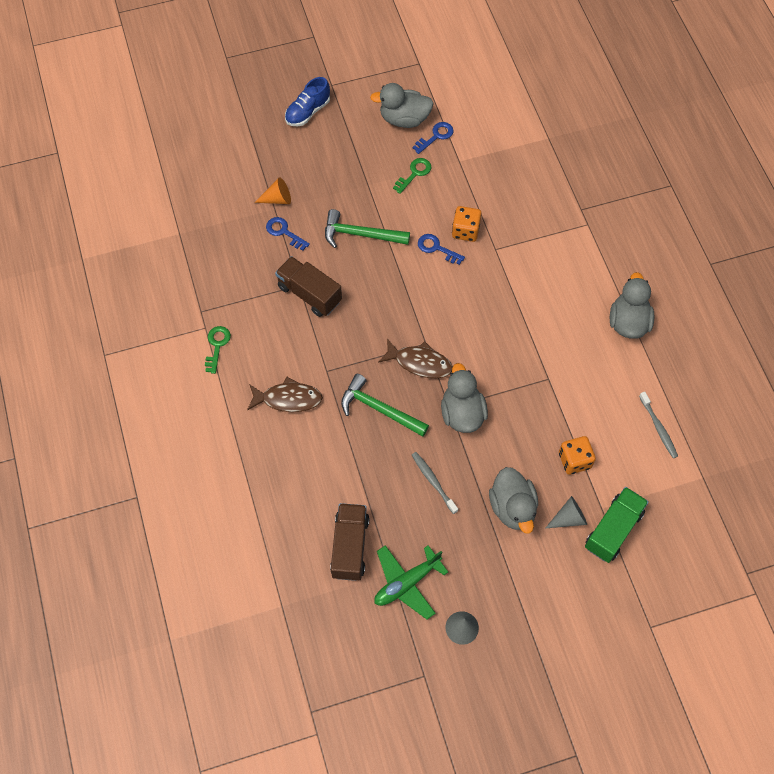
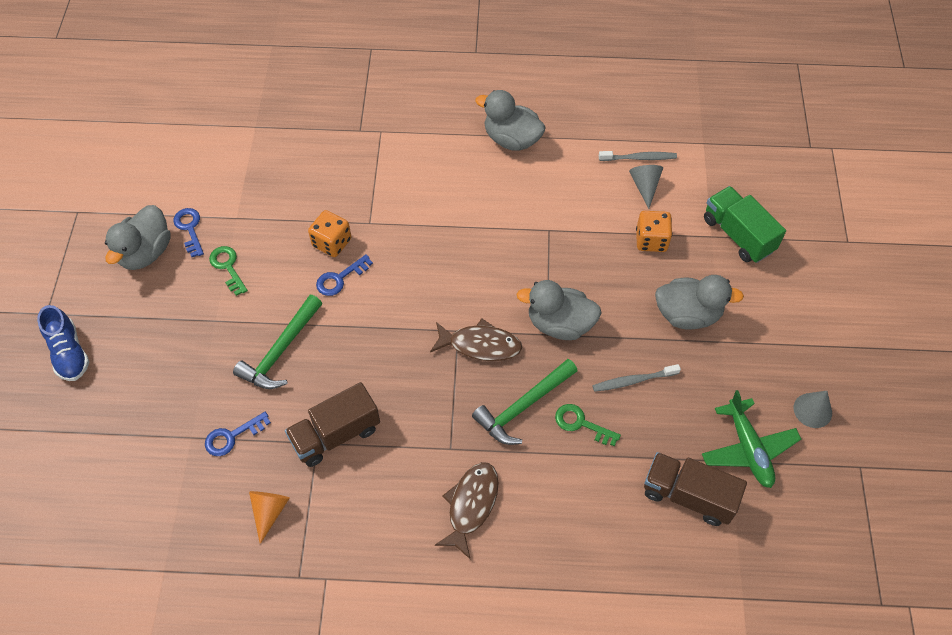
camera: 70 degrees left, 5 degrees down
(217, 345) = (359, 571): green key -> green key (581, 424)
(277, 199) = (179, 429): orange cone -> orange cone (269, 511)
(419, 363) = (480, 345): brown fish -> brown fish turned 60 degrees clockwise
(568, 518) = (714, 268): grey cone -> grey cone (645, 186)

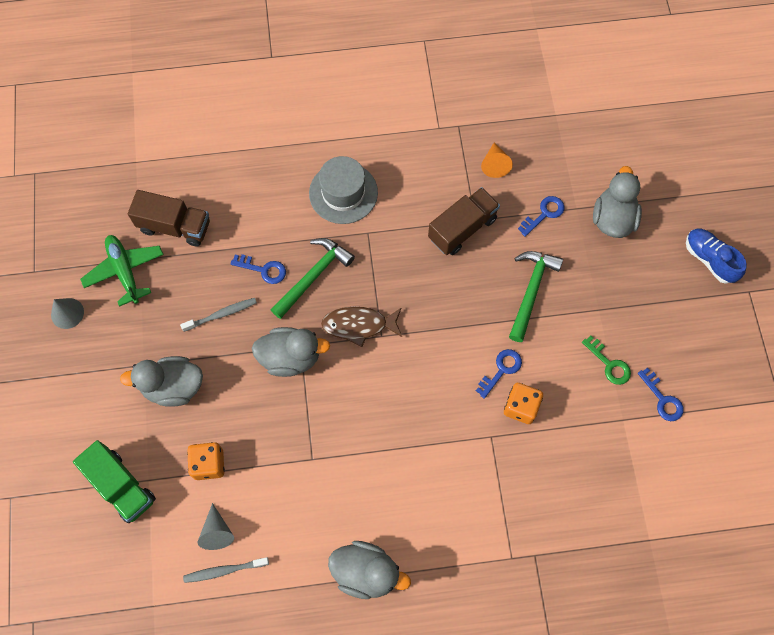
camera: 170 degrees right, 10 degrees up
(146, 252) = (691, 366): grey duck -> grey duck (612, 219)
(471, 505) = (343, 193): brown fish -> grey hat
(581, 424) = (263, 269): green key -> blue key

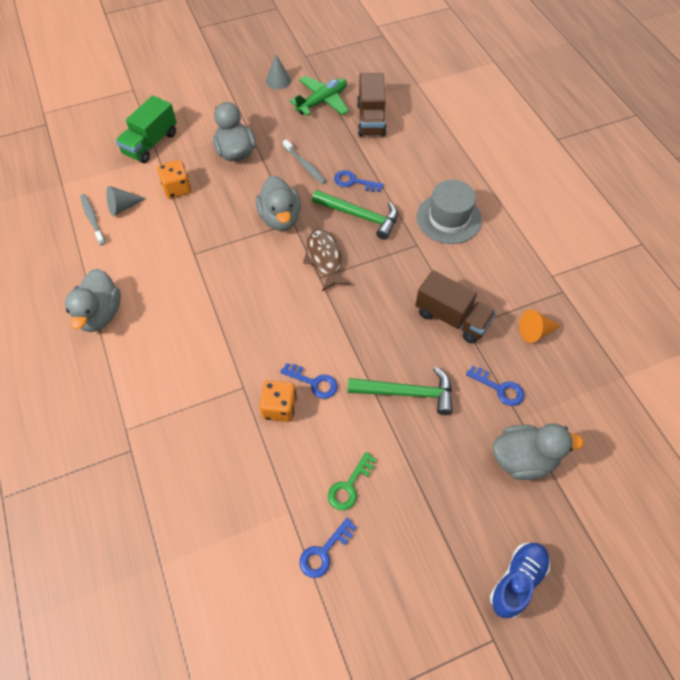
camera: 75 degrees right, 10 degrees down
(263, 269) = (354, 182): blue key -> blue key turned 105 degrees clockwise

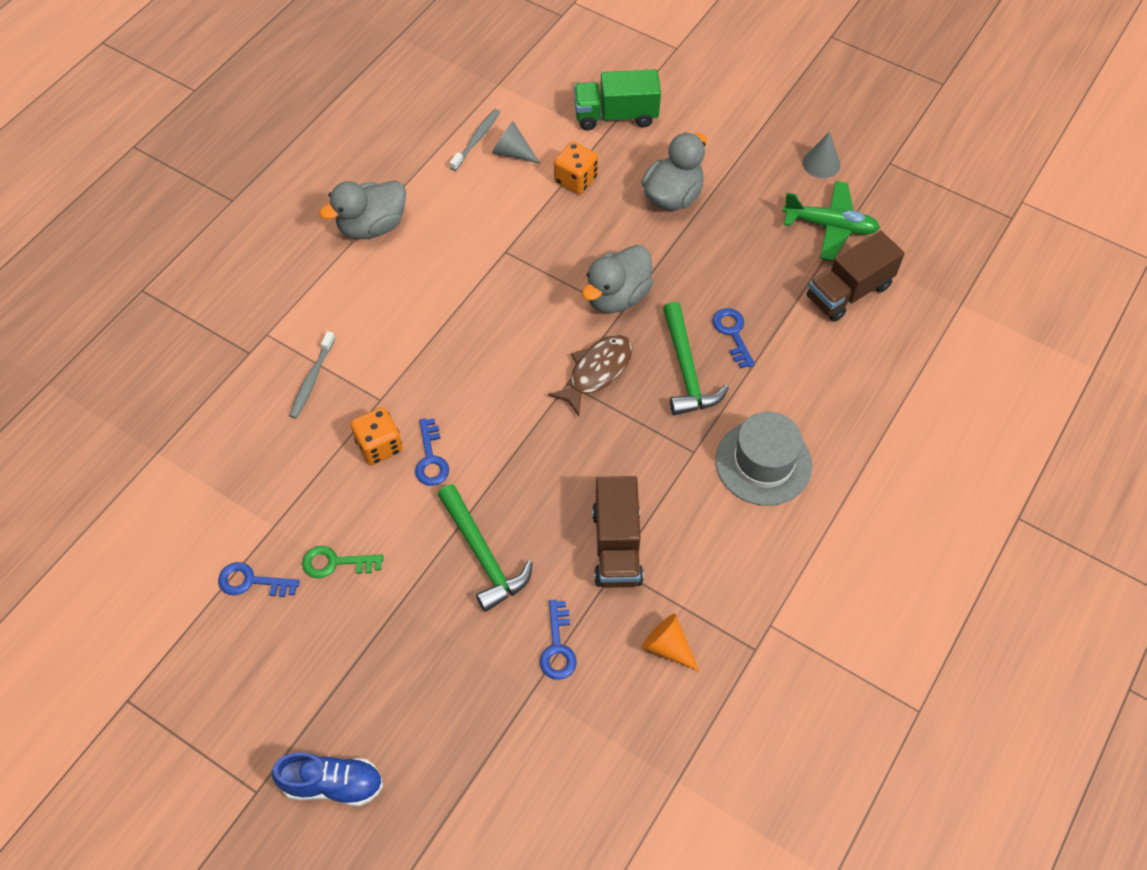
camera: 55 degrees right, 0 degrees up
(305, 165) = (713, 272): grey toothbrush -> grey toothbrush (312, 379)
(523, 459) = (483, 719): grey duck -> none

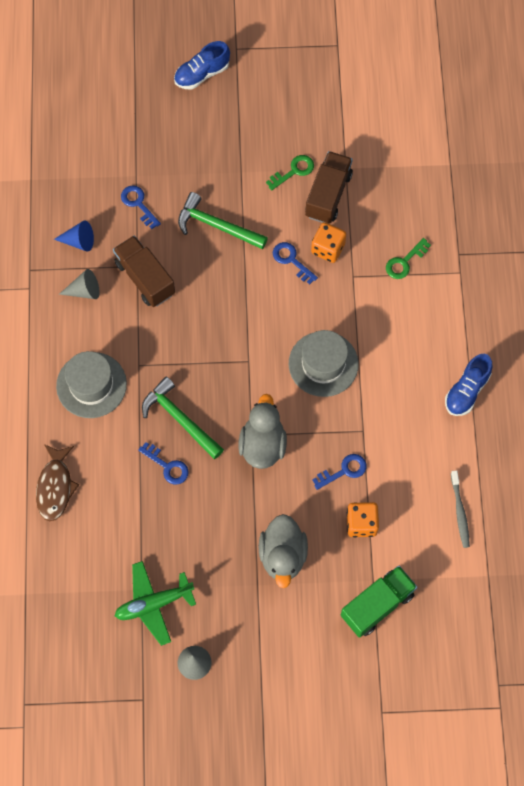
camera: 145 degrees right, 10 degrees up
(251, 581) = (329, 134): blue key -> blue key (344, 471)
(312, 379) = (404, 262): grey toothbrush -> green key
(372, 226) = (467, 391): grey duck -> blue shoe
(490, 333) = (323, 364): none -> grey hat
(512, 152) = (425, 517): grey cone -> grey cone (84, 291)
(597, 372) = (235, 380): brown fish -> brown fish (55, 487)
(668, 647) = (79, 241): orange cone -> blue cone
(849, 292) = (108, 553): brown truck -> brown truck (328, 195)

